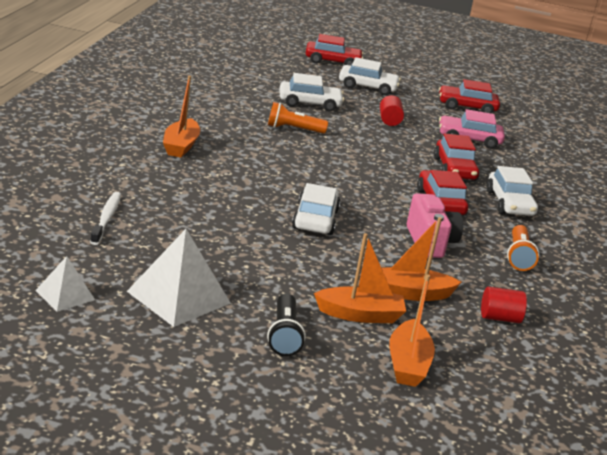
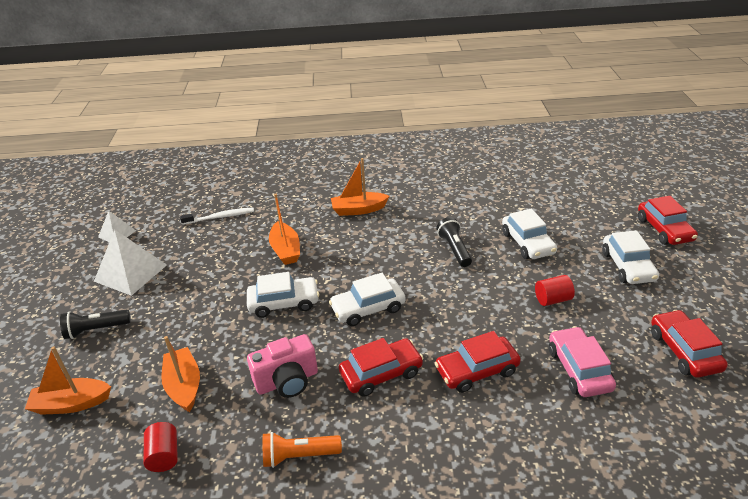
camera: 80 degrees right, 10 degrees up
(293, 129) = (454, 249): orange flashlight -> black flashlight
(360, 315) = (137, 362): orange boat -> orange boat (285, 250)
(509, 203) = (427, 431): white car -> white car (368, 308)

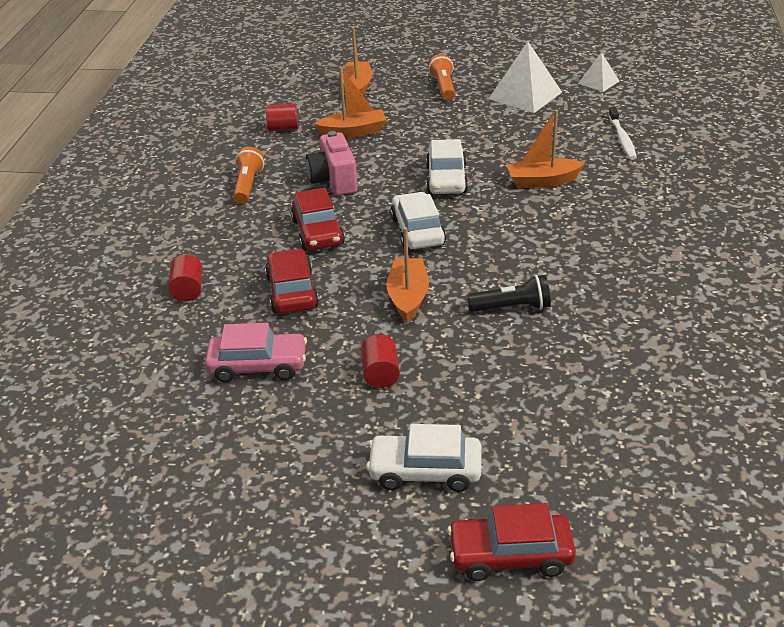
camera: 100 degrees right, 0 degrees up
(96, 330) = (443, 87): black flashlight -> orange flashlight
(358, 210) = (624, 237): orange boat -> orange boat (408, 297)
(501, 452) = (188, 290): none -> red cylinder
(527, 243) = (510, 379): white car -> none
(684, 351) = (241, 466): red car -> none

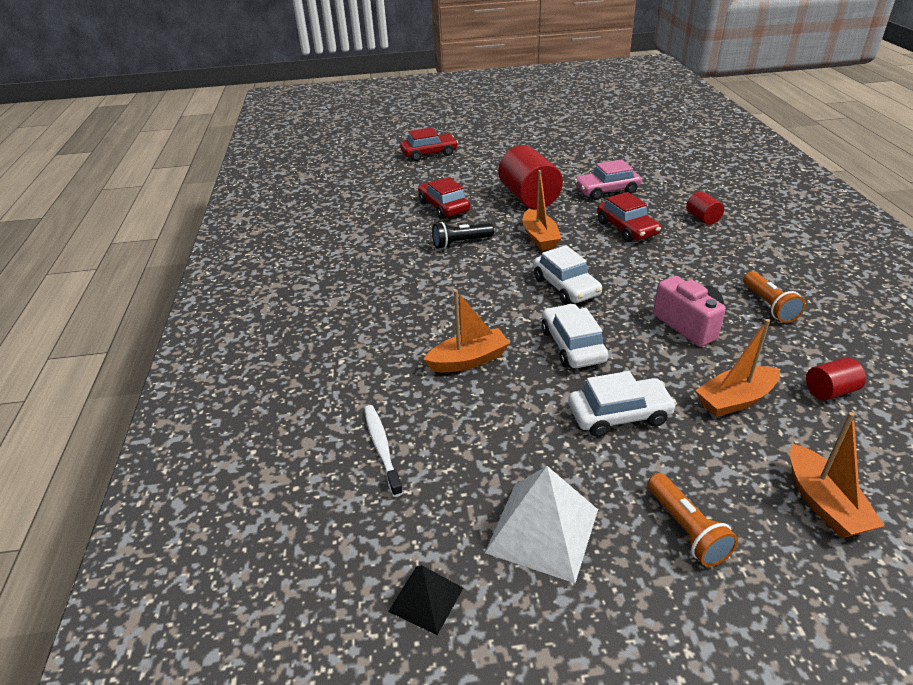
camera: 165 degrees right, 0 degrees up
(318, 232) = (651, 272): red car -> red car (444, 207)
(380, 374) = (529, 198): red cylinder -> red cylinder, size x2.05
(425, 471) = (480, 169): white car -> white car (619, 415)
(598, 82) = (426, 599): white pyramid -> black pyramid

